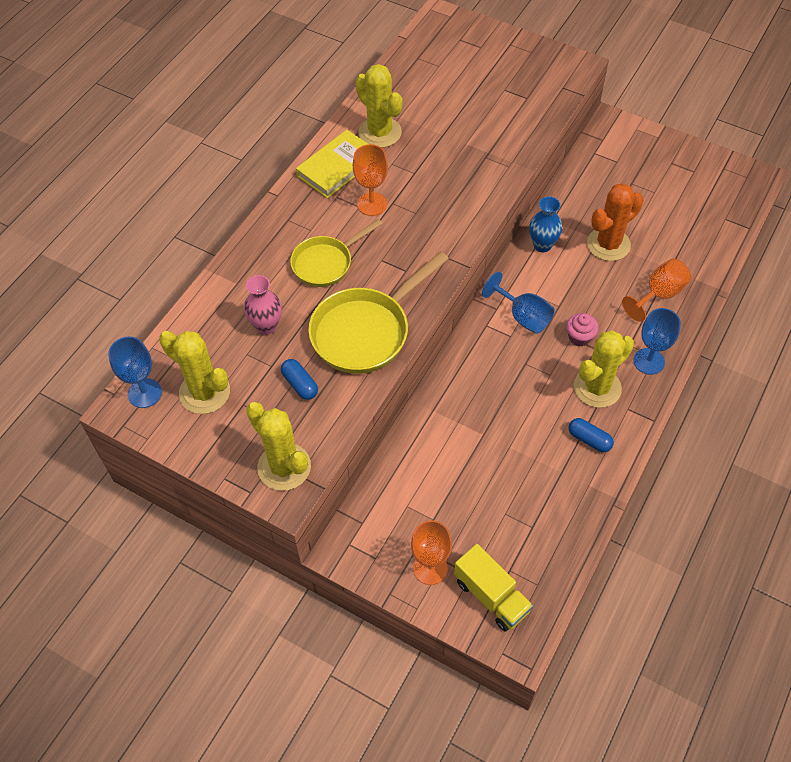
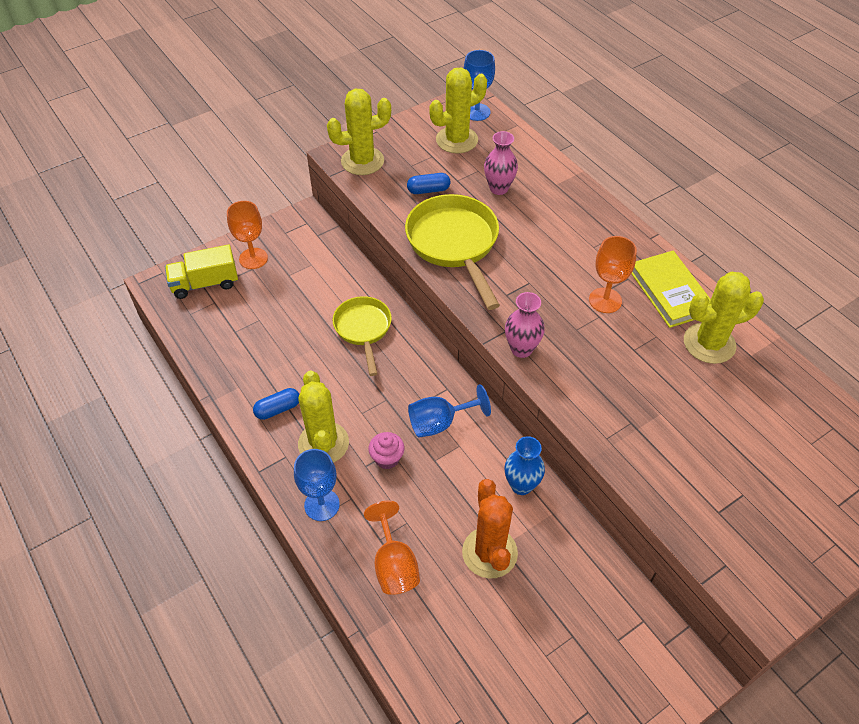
camera: 115 degrees right, 5 degrees down
(326, 263) = (547, 244): yellow pan -> yellow pan (363, 329)
(459, 240) = (521, 349): none -> pink vase

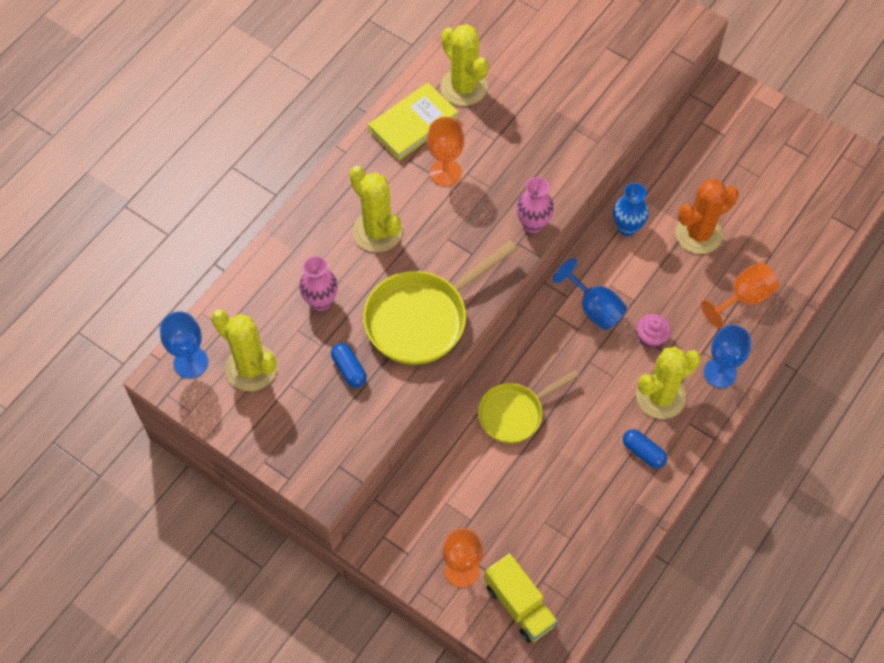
camera: 110 degrees left, 10 degrees up
(362, 161) = (324, 456): yellow cactus -> yellow cactus (377, 231)

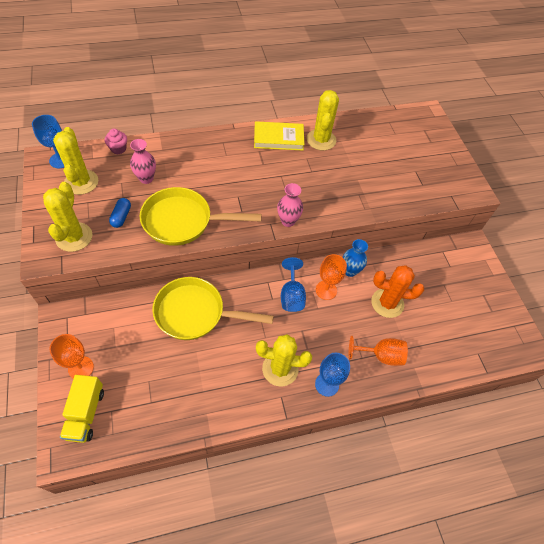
camera: 35 degrees right, 5 degrees down
(377, 231) = (208, 169): yellow cactus -> yellow cactus (74, 237)
(445, 172) = (270, 168): orange goblet -> orange goblet (326, 290)
(515, 413) = (195, 313): yellow pan -> yellow pan, size x1.56
(643, 452) = (239, 390): blue capsule -> none
(651, 338) = (306, 334): pink cupcake -> pink cupcake (118, 149)

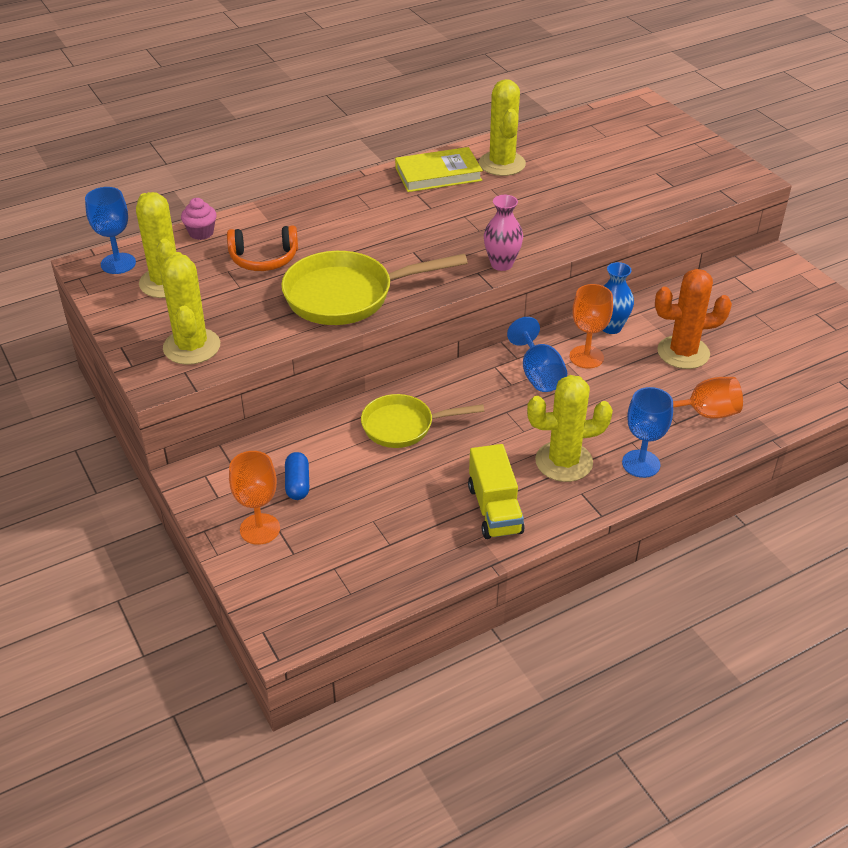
camera: 10 degrees left, 15 degrees down
(85, 413) = (296, 579): yellow truck -> yellow truck (494, 509)
(121, 217) = (251, 309): blue capsule -> blue capsule (297, 484)
(146, 178) = (264, 258): pink vase -> orange headphones
(195, 313) = (403, 426): yellow pan -> yellow pan, size x0.64

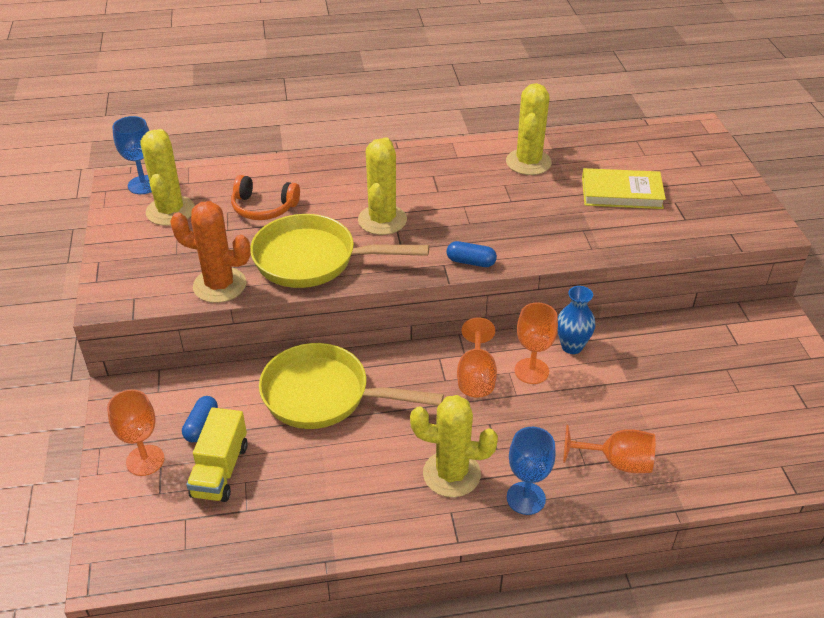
camera: 20 degrees right, 0 degrees up
(191, 347) = (154, 276): yellow cactus -> yellow cactus (382, 220)
(201, 233) = (226, 172): pink cupcake -> none
(403, 426) = (324, 395): yellow pan -> yellow pan, size x1.56
(438, 174) = (463, 160): yellow book -> yellow book (621, 193)
(494, 509) = (360, 504): yellow truck -> yellow truck (220, 470)
(501, 264) = (471, 262): pink vase -> blue capsule
(538, 374) = (476, 376): blue goblet -> orange goblet
(683, 352) = (630, 391): orange cactus -> orange cactus (219, 285)

